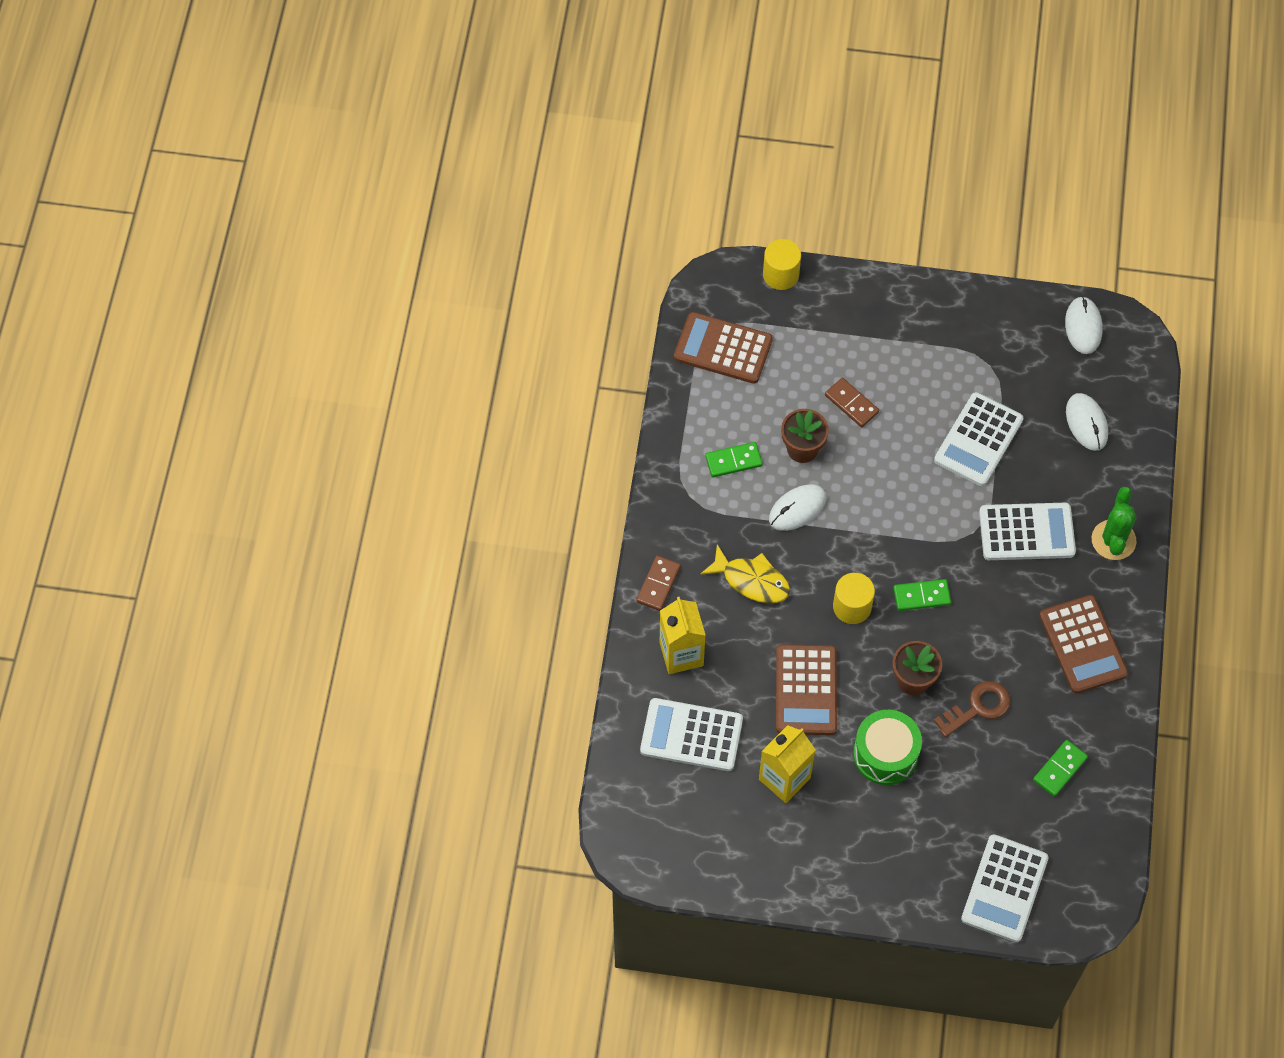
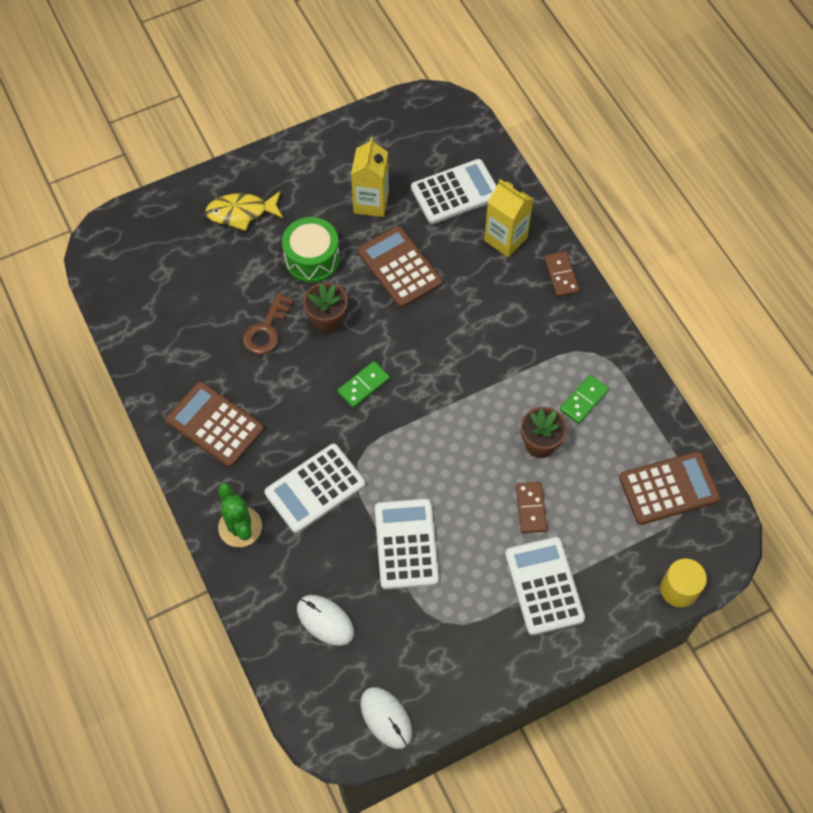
camera: 145 degrees right, 0 degrees up
(751, 580) = (497, 319): yellow fish -> yellow fish (241, 213)
(797, 509) = (506, 393): white mouse -> none
(851, 404) = (531, 508): brown domino -> brown domino turned 75 degrees clockwise
(852, 606) = (410, 345): yellow cylinder -> none
(1004, 888) = (171, 222): white calculator -> white calculator (544, 586)
(1059, 769) = (178, 323): green domino -> none

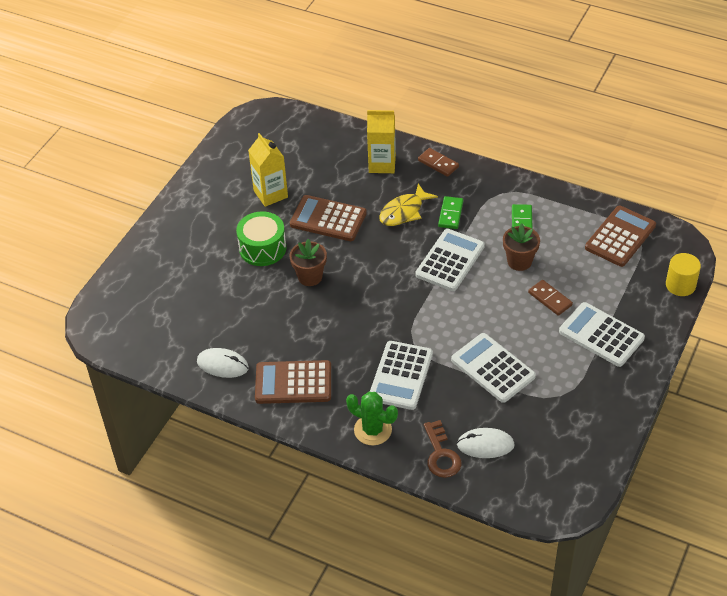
camera: 35 degrees left, 15 degrees down
(241, 213) = (183, 250): yellow fish -> yellow fish (404, 212)
(266, 330) = (272, 307): brown key -> brown key (441, 455)
(363, 385) = (373, 298): green domino -> green domino (450, 214)
(386, 718) = (580, 471): white mouse -> white mouse (222, 365)
(455, 192) = (322, 157): white calculator -> white calculator (450, 260)

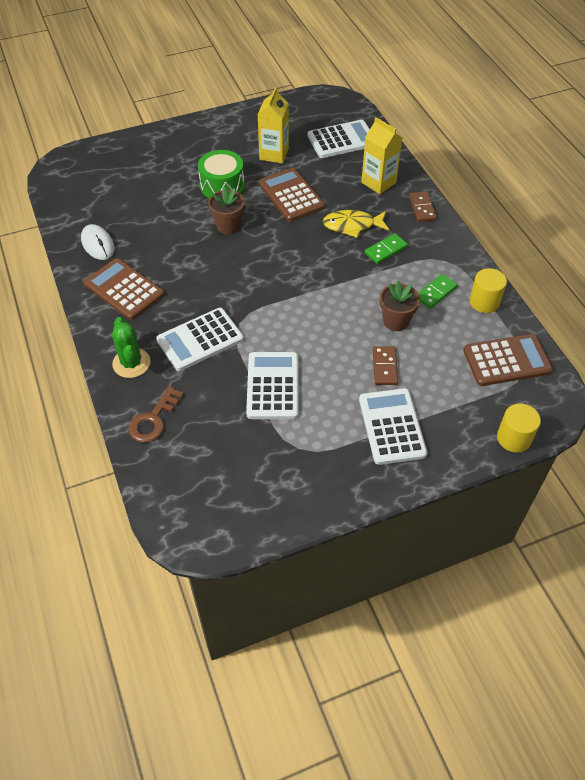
camera: 40 degrees right, 5 degrees up
(450, 260) = (342, 283): white calculator -> white calculator (342, 140)
(485, 445) = (193, 439): white mouse -> none
(560, 205) = (484, 302): none -> yellow cylinder

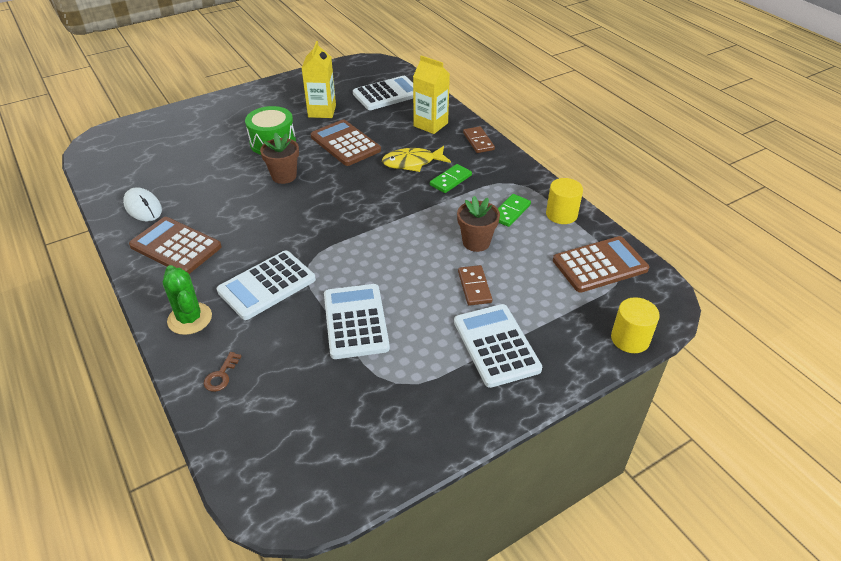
camera: 10 degrees left, 10 degrees down
(153, 420) = (221, 375): brown key -> brown key, size x0.60

